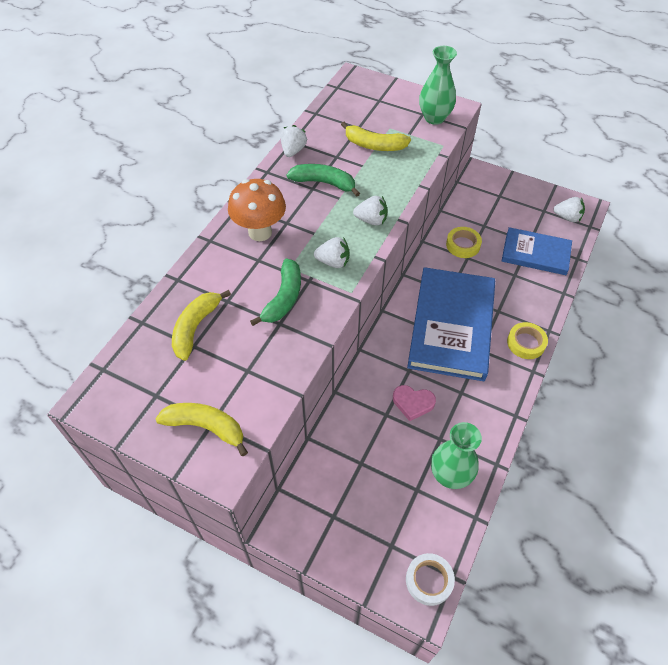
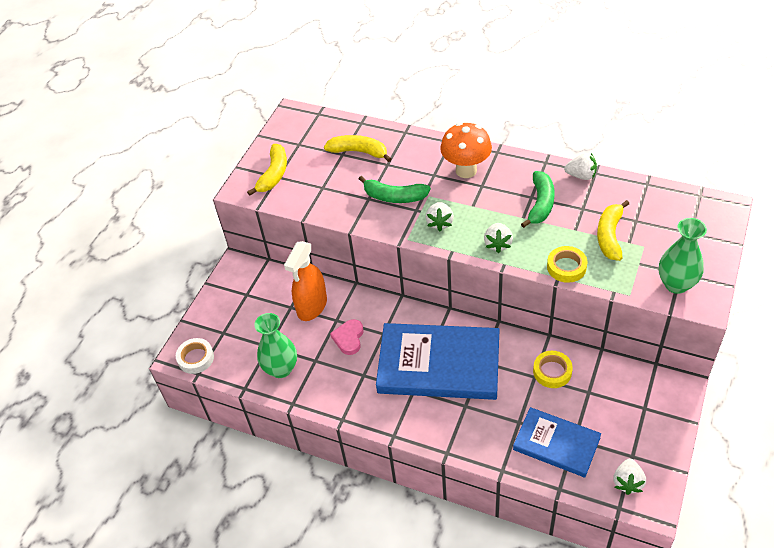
camera: 90 degrees right, 5 degrees down
(363, 439) = (312, 306): none -> orange spray bottle
(526, 343) = (427, 430): yellow tape -> yellow tape (566, 267)
(535, 253) = (556, 444): blue book -> blue book turned 75 degrees counterclockwise

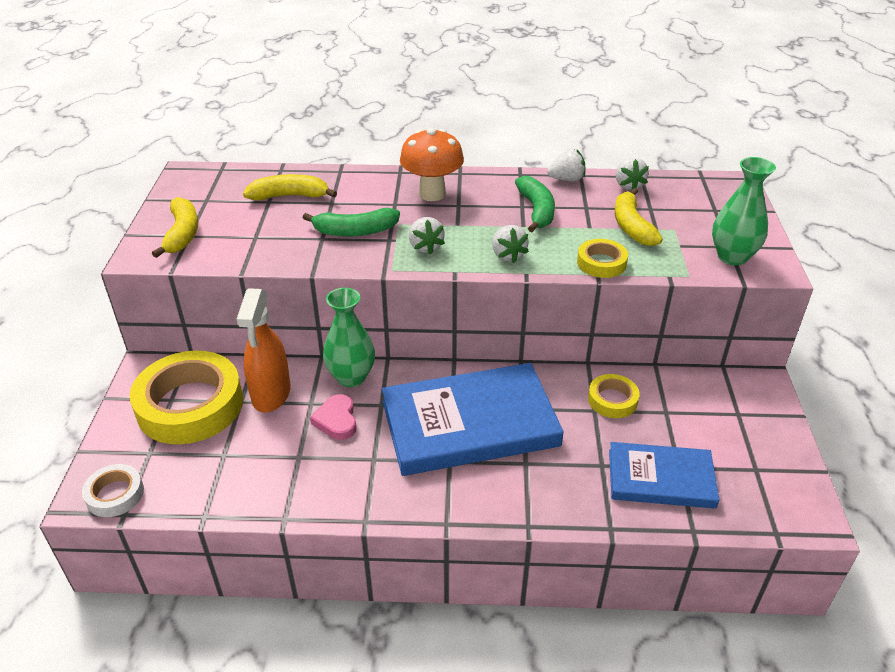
camera: 25 degrees left, 10 degrees down
(257, 302) = (190, 405): none -> yellow tape
(281, 369) = (252, 478): green vase -> green vase (351, 377)
(627, 482) = (768, 500): white strawberry -> white strawberry (628, 185)

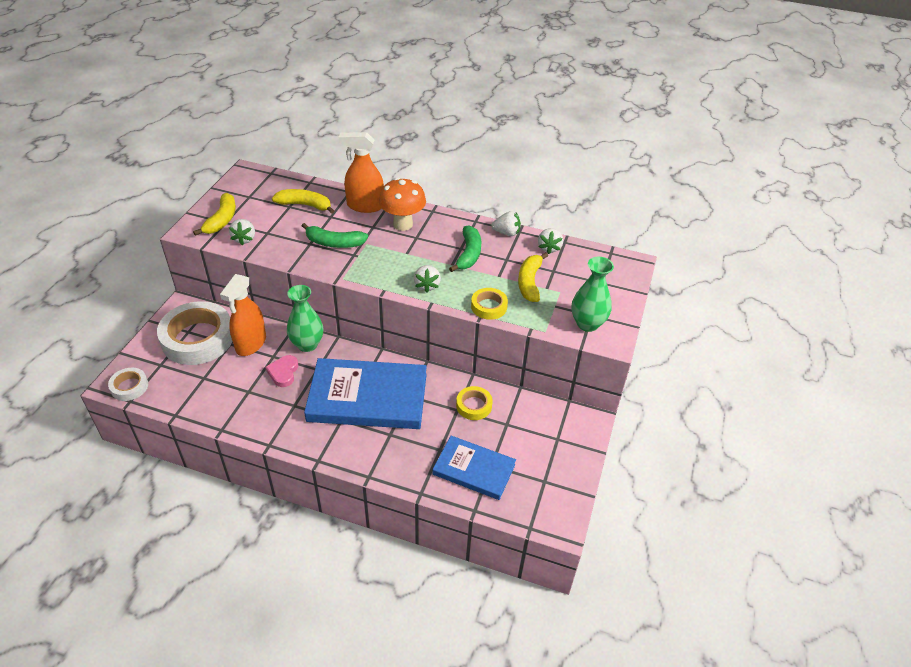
camera: 15 degrees right, 5 degrees up
(190, 405) = (198, 338): yellow tape -> white tape
(370, 183) = (365, 206): none -> orange spray bottle
(425, 247) = (374, 266): white strawberry -> white strawberry (244, 239)

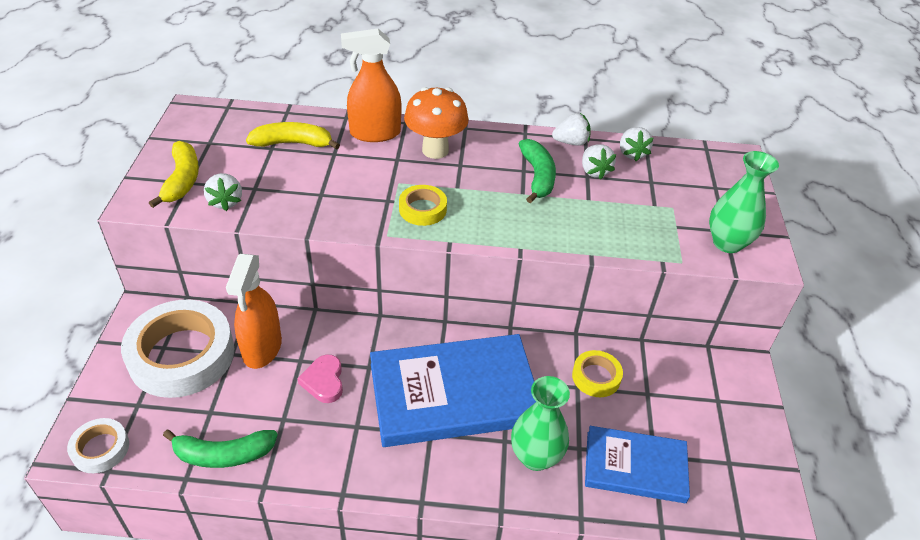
camera: 15 degrees left, 0 degrees up
(307, 344) = (342, 334): green vase -> green vase (535, 457)
(334, 243) = (354, 188): green banana -> green banana (223, 454)
(427, 285) = (504, 226): white strawberry -> white strawberry (594, 171)
(489, 306) = (596, 241): yellow tape -> yellow tape (422, 209)
(530, 282) = (631, 201): yellow banana -> none

